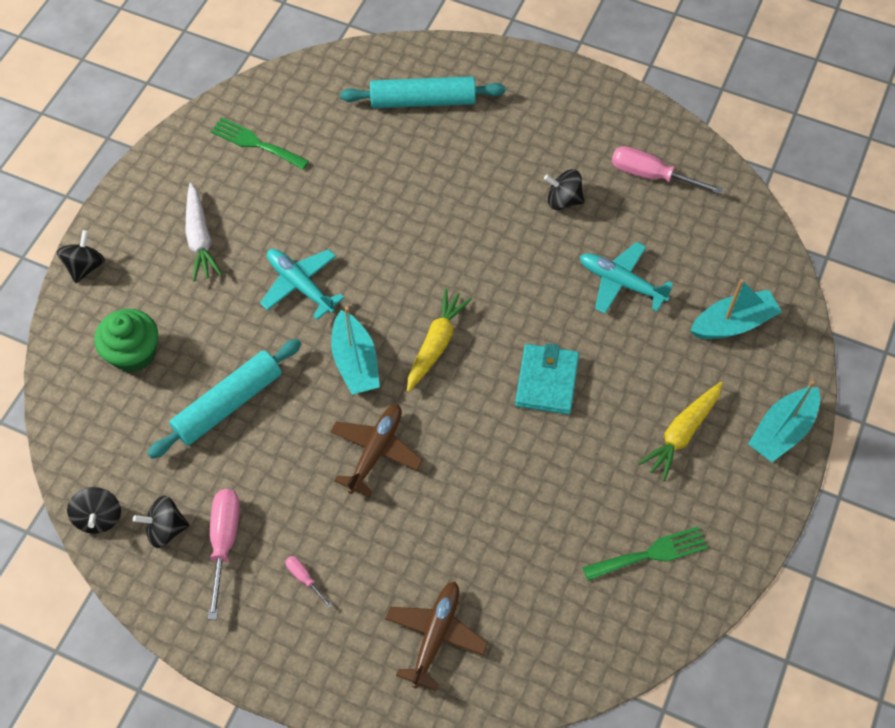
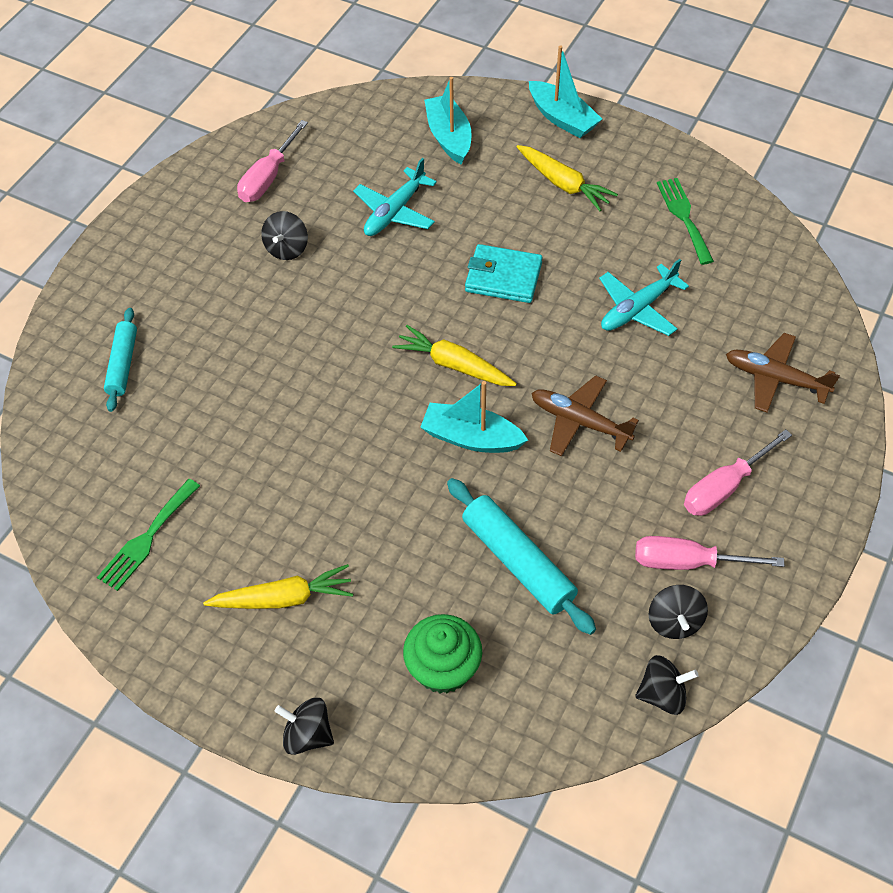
camera: 85 degrees left, 5 degrees down
(200, 239) = (283, 598): white carrot -> yellow carrot
(300, 285) = (365, 490): turquoise plane -> turquoise plane (637, 308)
(304, 578) = (724, 487): pink screwdriver -> pink screwdriver, size x2.01
(355, 362) = (471, 438): turquoise boat -> turquoise boat turned 150 degrees counterclockwise
(423, 101) = (123, 364): turquoise rolling pin -> turquoise rolling pin, size x0.64

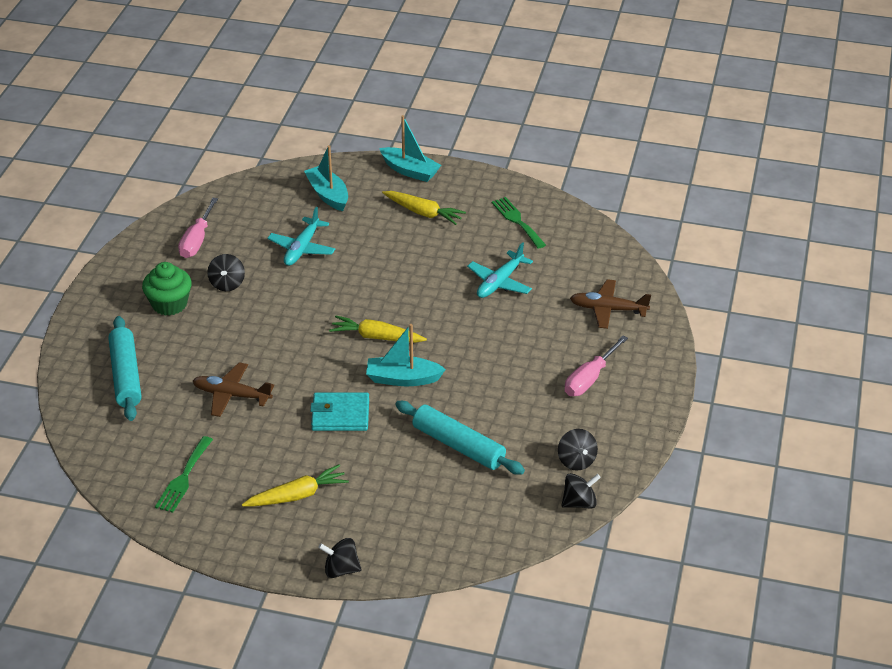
camera: 15 degrees left, 15 degrees down
(123, 364) = (126, 375): turquoise rolling pin -> turquoise rolling pin, size x1.55
(443, 668) = (424, 515): green cupcake -> green cupcake (169, 304)
(503, 277) = (396, 277): turquoise wallet -> turquoise wallet (340, 415)
(579, 422) = (477, 357): brown plane -> brown plane (231, 395)
(688, 562) = (576, 426): pink screwdriver -> none

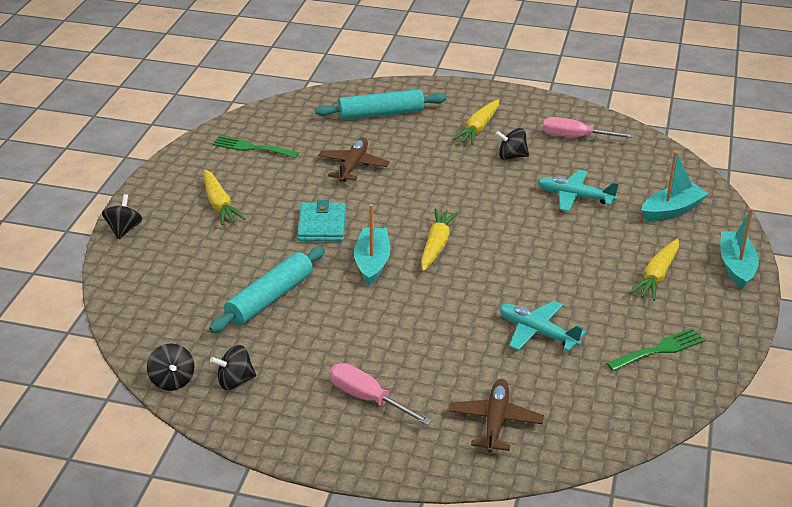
camera: 90 degrees right, 5 degrees down
(169, 304) = (478, 128): green cupcake -> yellow carrot
(410, 171) = (736, 266): turquoise boat -> turquoise boat turned 150 degrees clockwise

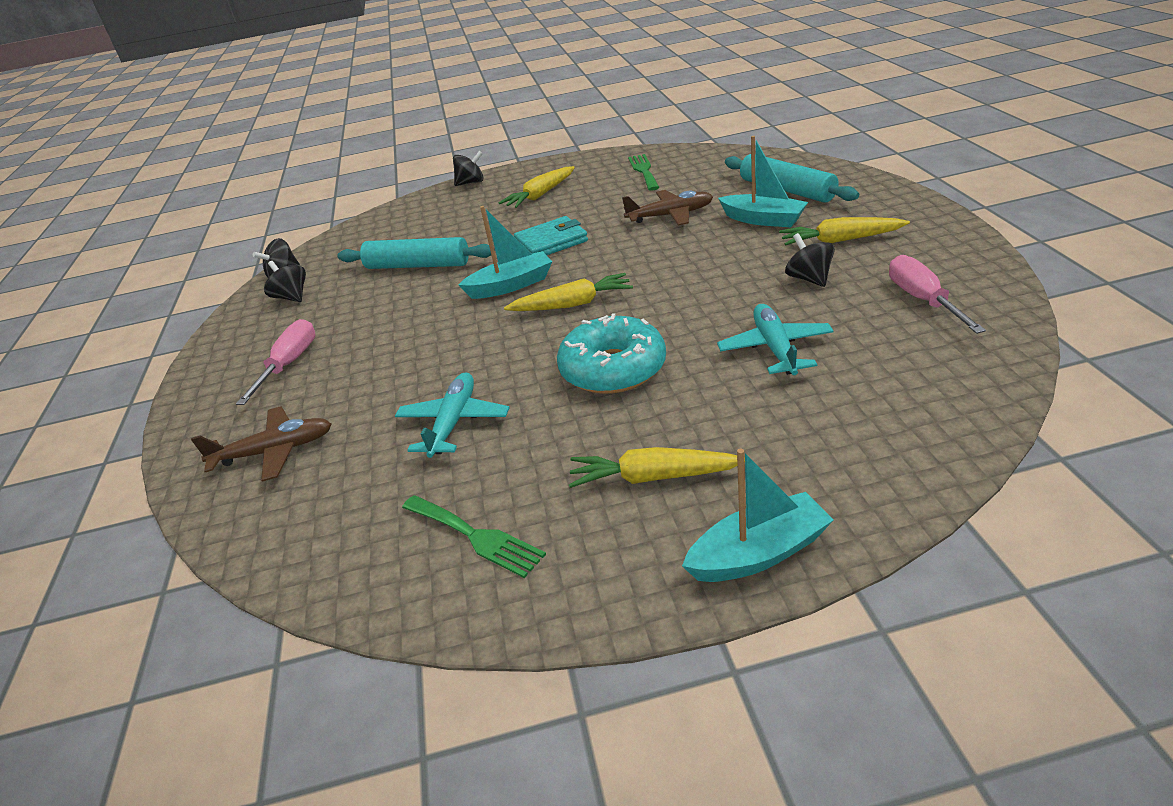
camera: 70 degrees right, 0 degrees up
(538, 255) = (613, 369): none -> turquoise donut
(672, 210) = (844, 436): turquoise boat -> turquoise boat (763, 220)

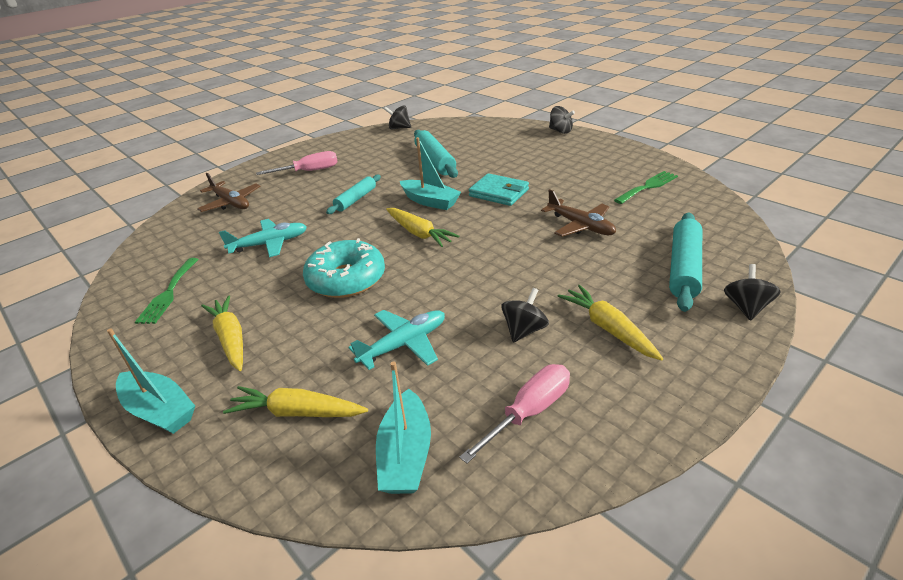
camera: 55 degrees right, 0 degrees up
(292, 297) = (376, 141): black spinning top -> black spinning top (746, 307)
(431, 336) = (356, 199): none -> turquoise rolling pin
(540, 195) = (565, 162): yellow carrot -> yellow carrot (297, 412)
(763, 220) = (612, 273): turquoise boat -> turquoise boat (406, 455)

